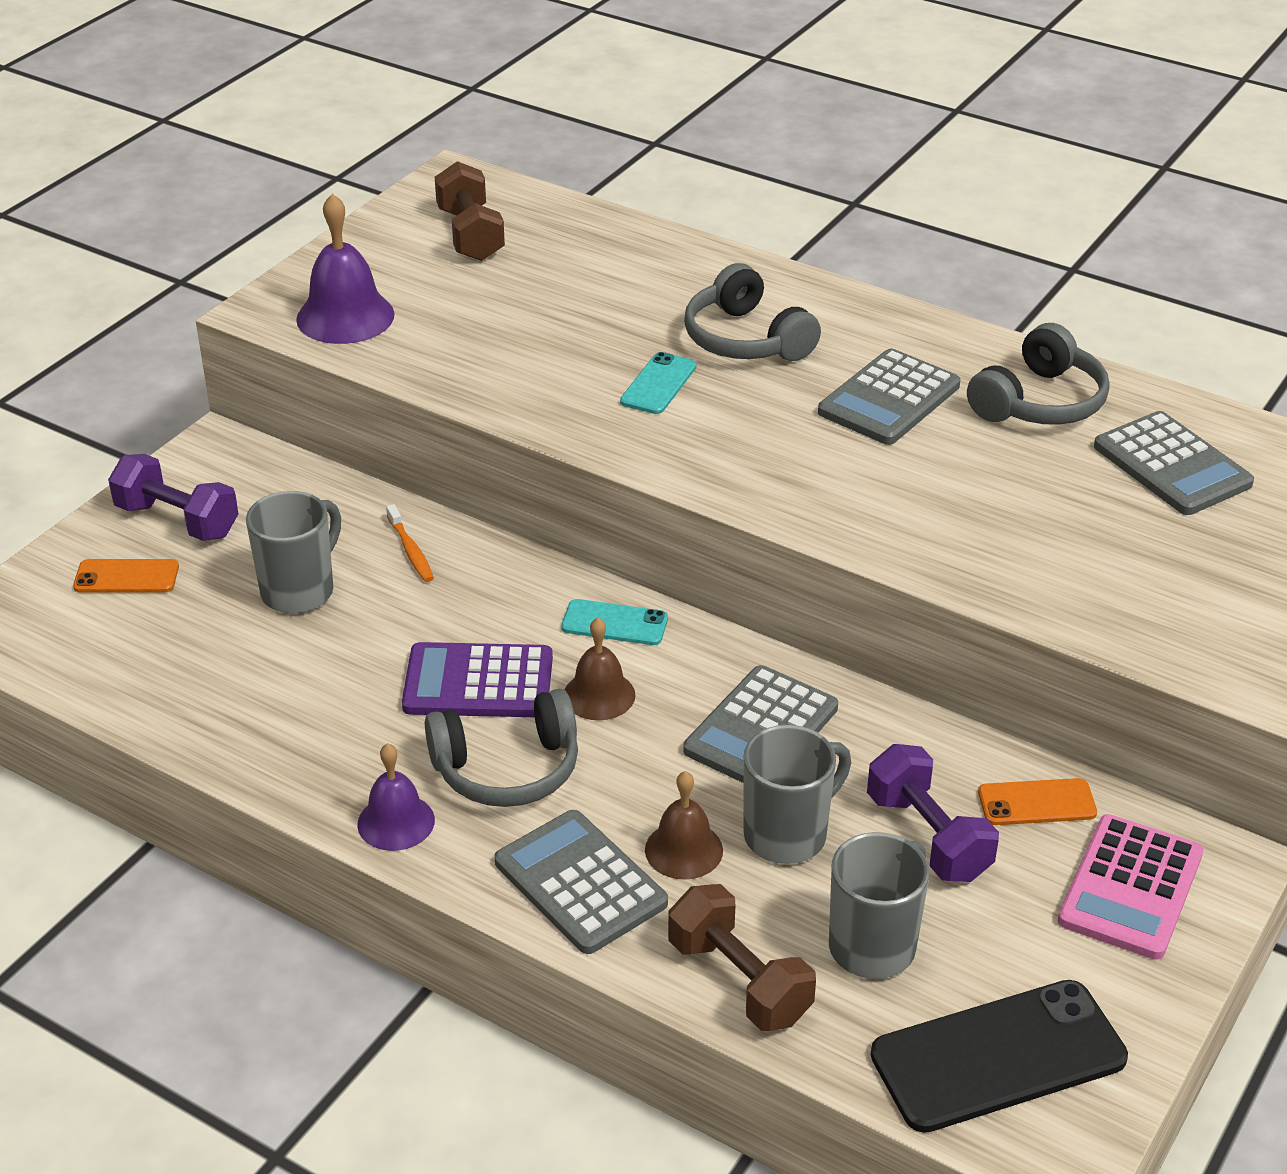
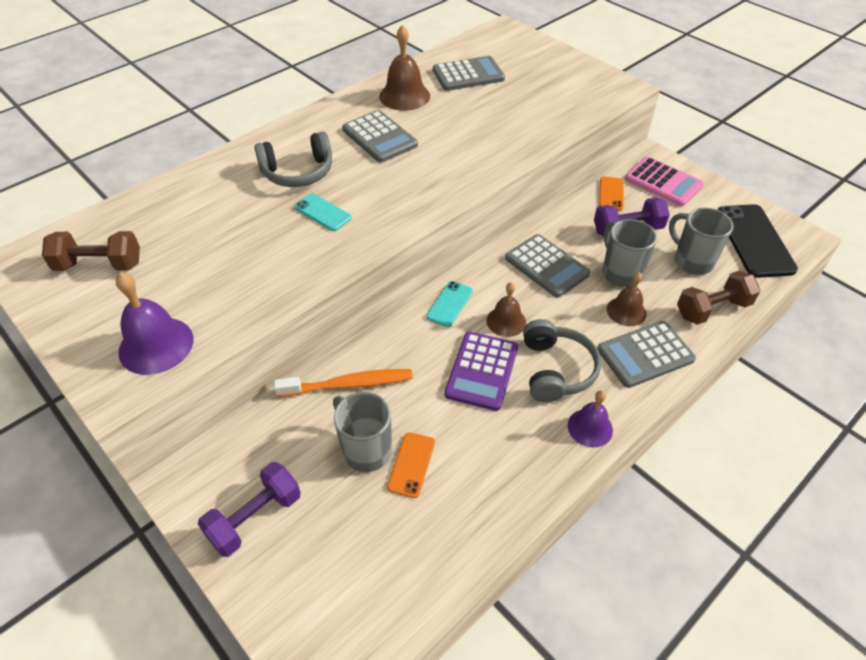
camera: 75 degrees left, 10 degrees up
(126, 577) = (308, 559): orange phone -> orange phone (411, 464)
(410, 550) = (348, 384): orange toothbrush -> orange toothbrush, size x1.83
(1039, 402) = (404, 96): grey headphones -> brown bell

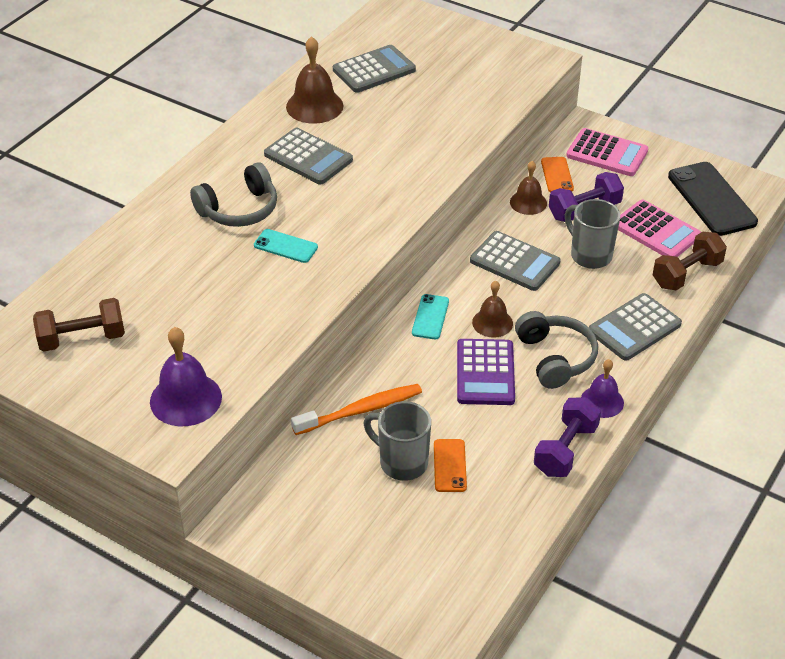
camera: 15 degrees left, 5 degrees down
(255, 518) = (324, 538): purple dumbbell -> purple dumbbell (565, 450)
(626, 311) = (605, 291): brown bell -> brown bell (528, 202)
(692, 261) = (656, 231): grey mug -> pink calculator

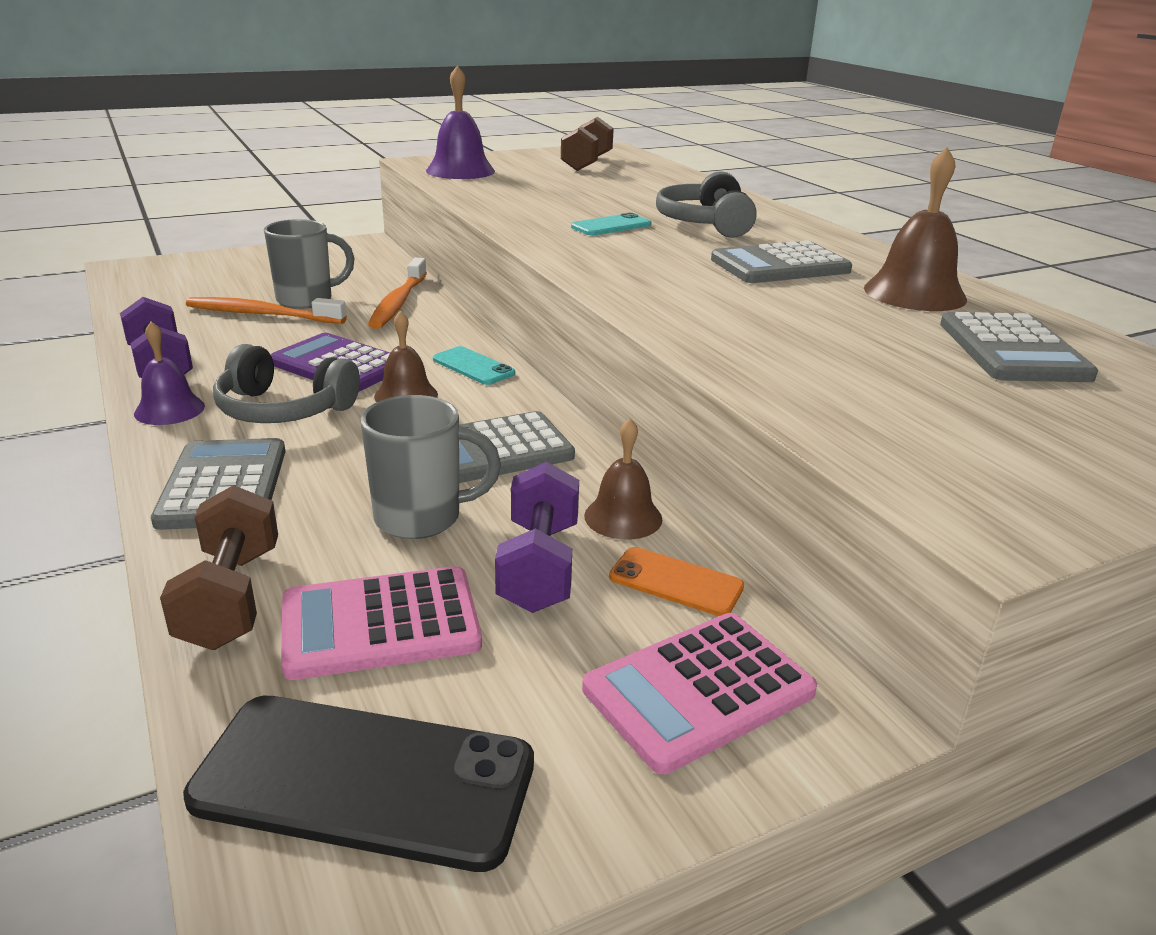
camera: 120 degrees right, 15 degrees down
(450, 466) = (262, 314): orange phone -> orange toothbrush

